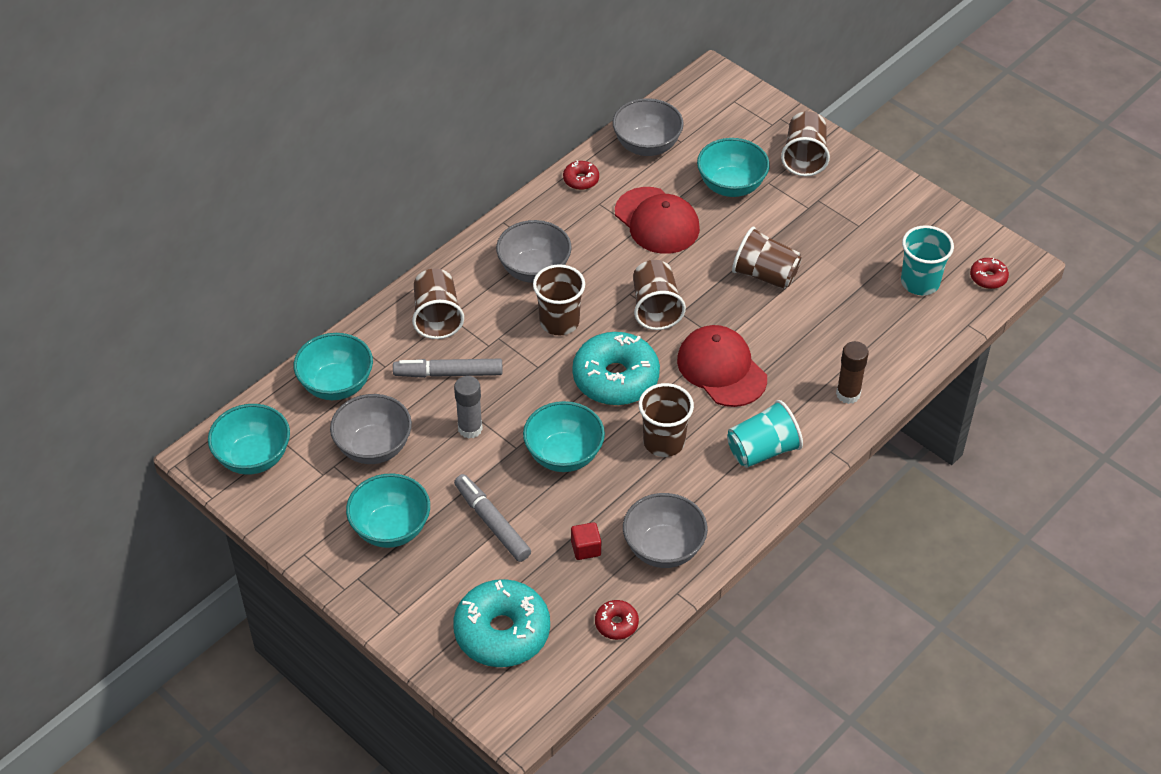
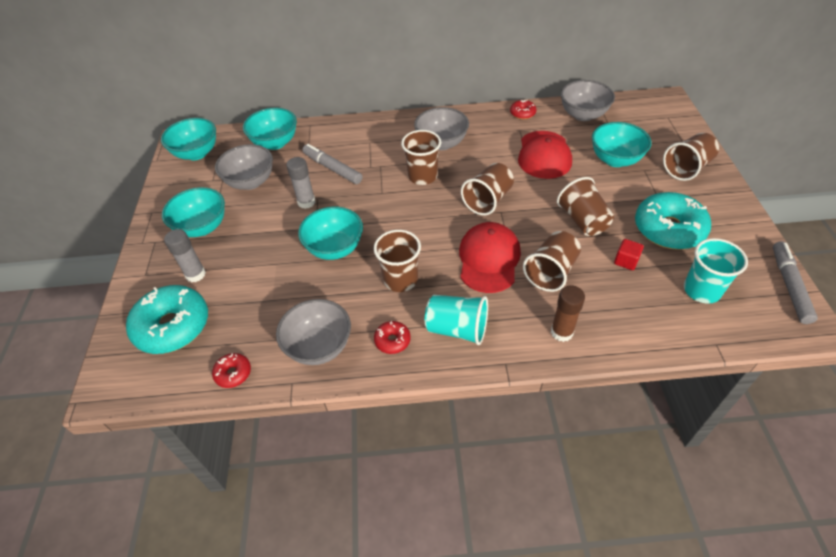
camera: 45 degrees right, 0 degrees up
(437, 317) = (363, 139): brown cup -> brown cup (551, 272)
(454, 575) = (195, 274): none -> grey glue stick
(492, 523) = (250, 260): grey marker -> grey marker (789, 286)
(586, 548) = (277, 311): red cube -> red cube (626, 261)
(615, 378) = (417, 225): turquoise donut -> turquoise donut (668, 229)
(988, 278) = (768, 320): red donut -> red donut (392, 341)

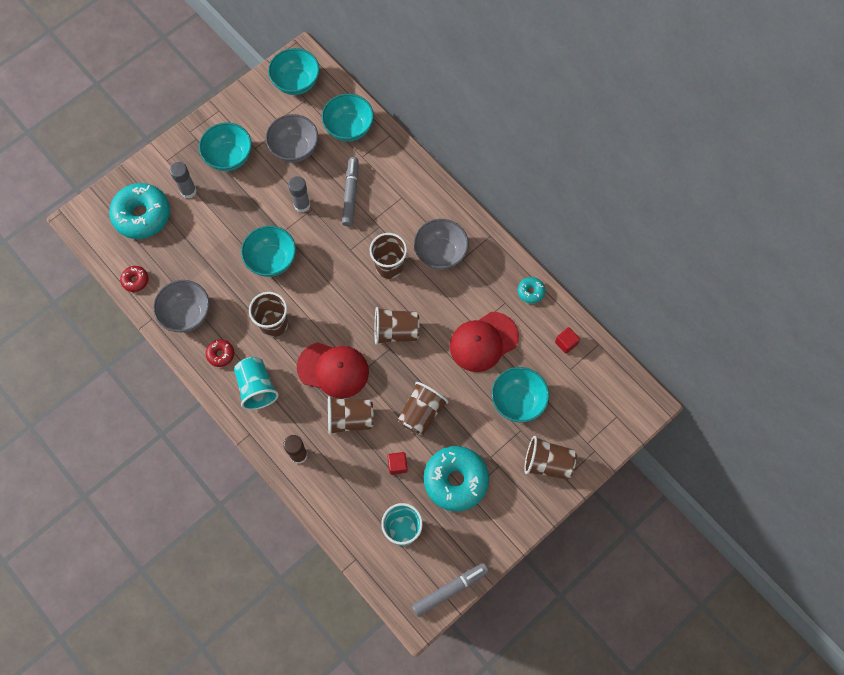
camera: 50 degrees right, 20 degrees up
(489, 259) = (333, 370): red cap -> red cap turned 45 degrees clockwise
(522, 113) = (530, 292): red donut -> turquoise donut
(583, 115) = (566, 343): grey bowl -> red cube

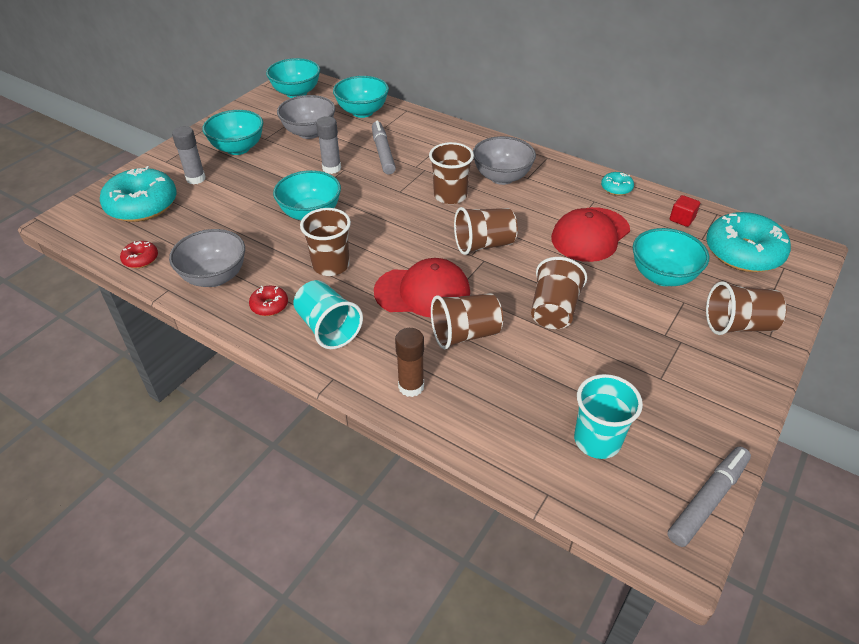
camera: 15 degrees left, 25 degrees down
(397, 465) = (551, 368): red cube -> none
(455, 480) = (636, 368): turquoise donut -> turquoise donut (743, 252)

